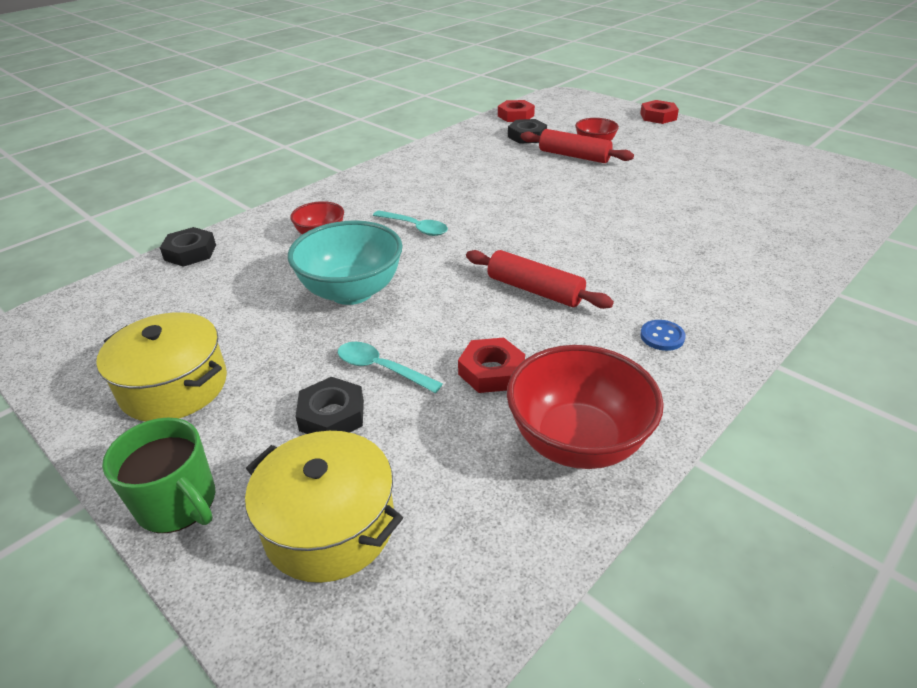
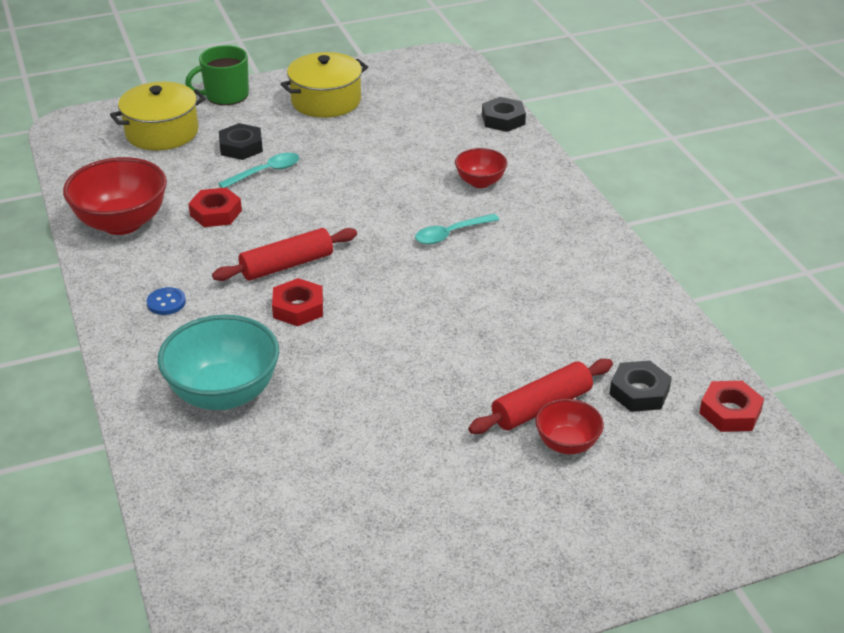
camera: 115 degrees right, 0 degrees up
(352, 292) = (371, 179): turquoise bowl -> turquoise bowl (224, 393)
(658, 116) = (634, 575): red nut -> red nut (298, 308)

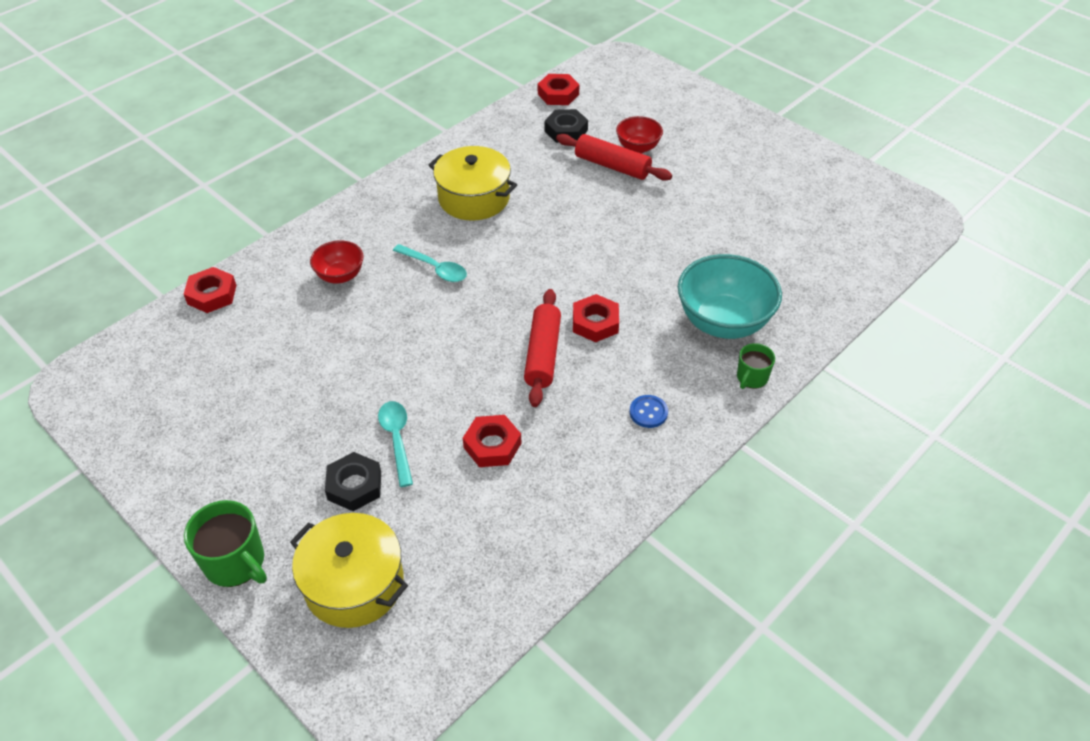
camera: 115 degrees left, 10 degrees up
(122, 223) = (554, 517): red bowl -> none
(140, 382) = (751, 377): none -> green mug
(265, 172) = (397, 439): turquoise spoon -> turquoise spoon turned 45 degrees clockwise
(287, 265) = (543, 354): red rolling pin -> red rolling pin turned 60 degrees clockwise
(326, 101) = (217, 453): yellow pot -> yellow pot (474, 198)
(503, 119) = (212, 294): black nut -> red nut

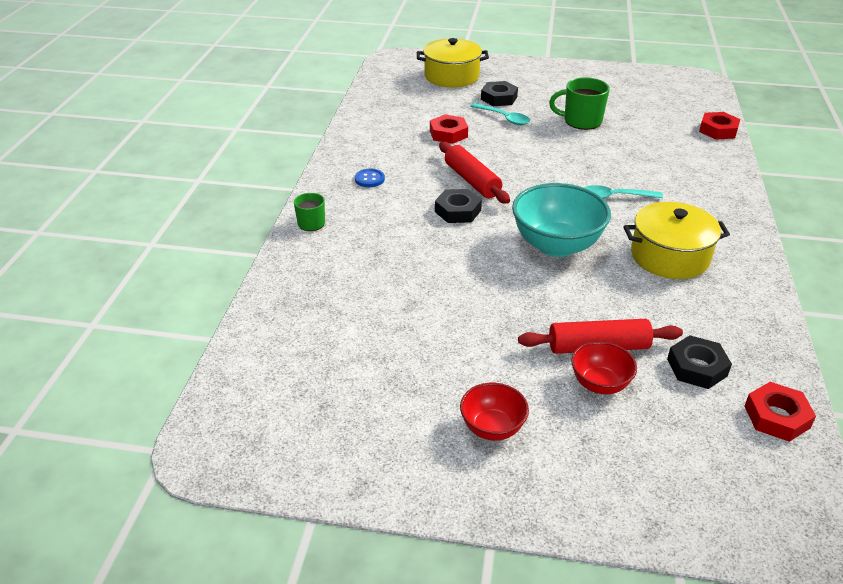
camera: 145 degrees right, 10 degrees down
(235, 562) = (513, 65): green mug -> green mug (581, 121)
(340, 276) = (666, 168): red bowl -> red bowl (492, 428)
(595, 323) = (458, 211): red nut -> black nut
(723, 322) = (360, 250): turquoise bowl -> turquoise bowl (556, 245)

